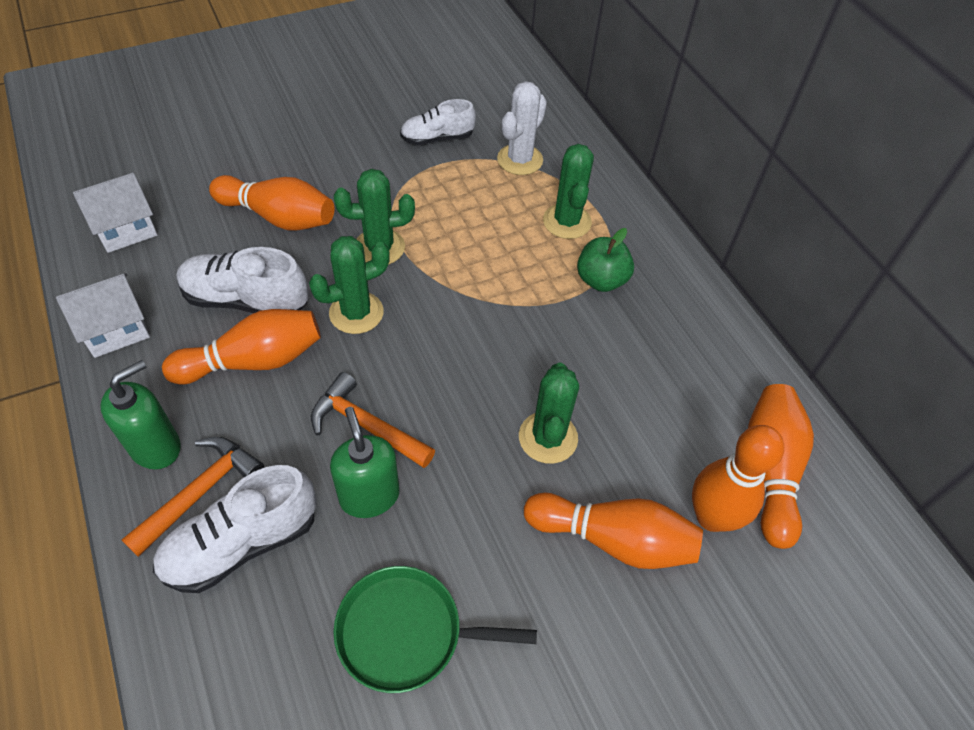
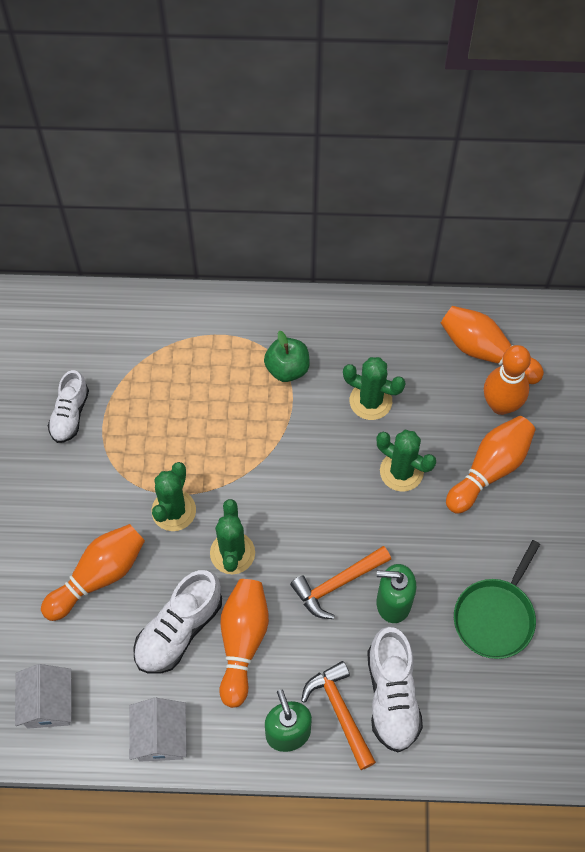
camera: 60 degrees left, 10 degrees up
(520, 160) = (131, 362): white cactus -> none
(567, 221) = (218, 362): green cactus -> green cactus (370, 401)

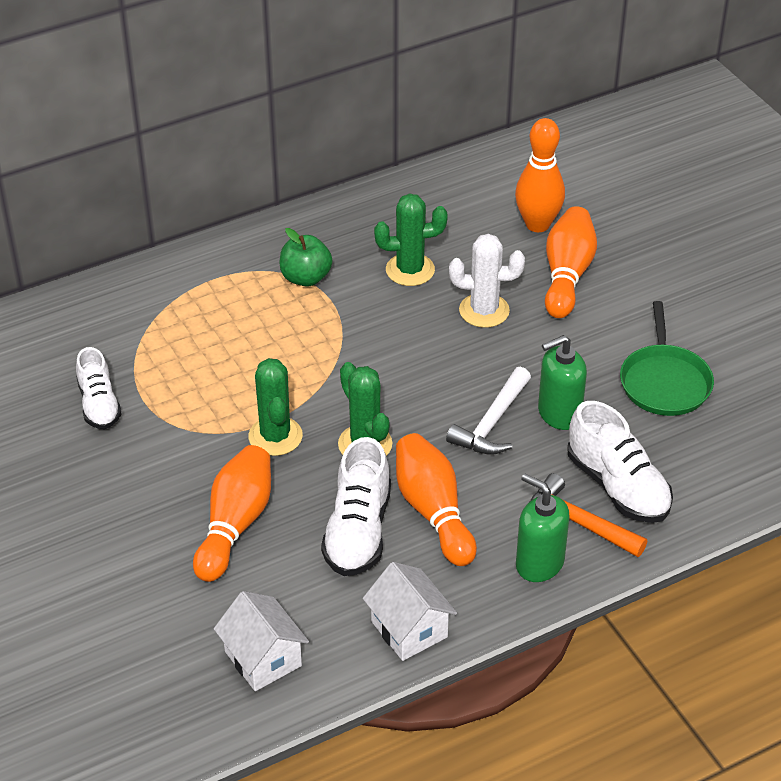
camera: 30 degrees left, 20 degrees down
(337, 584) = (492, 423): orange hammer -> white hammer
(401, 471) = (484, 311): green cactus -> white cactus
(485, 352) = (491, 192): orange bowling pin -> none

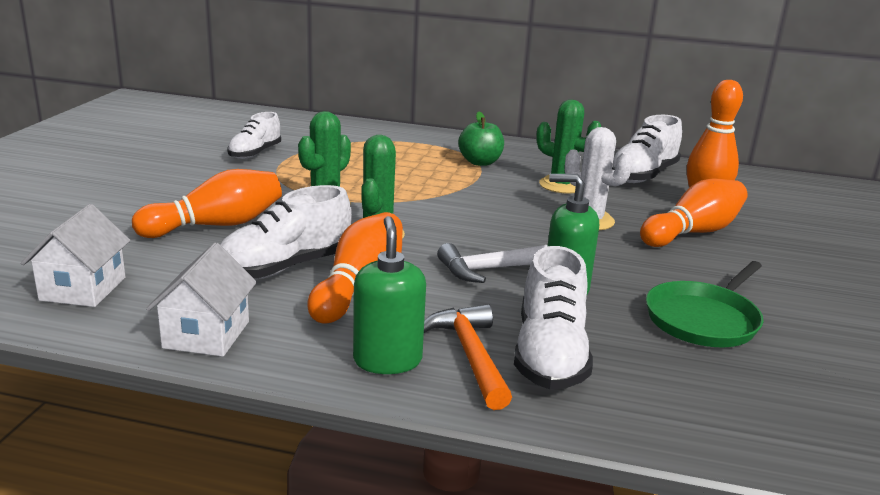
camera: 40 degrees right, 20 degrees down
(452, 207) = (642, 175): none -> white shoe

